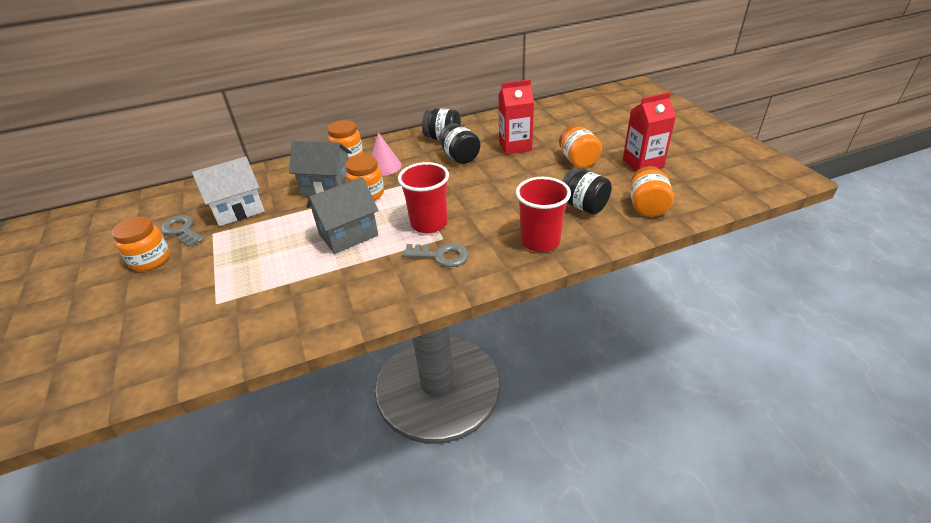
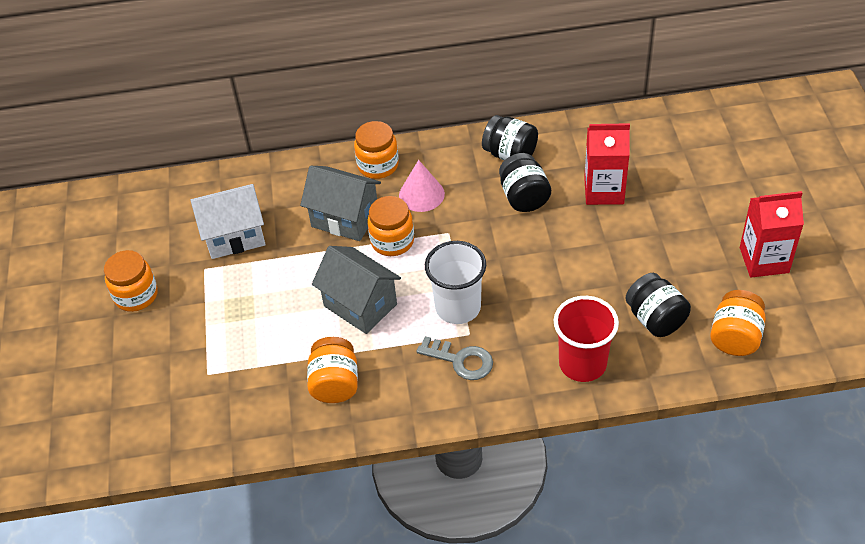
camera: 15 degrees right, 10 degrees up
(182, 230) = (169, 256): grey key -> none
(348, 235) = (360, 305): grey house -> grey house turned 60 degrees clockwise
(429, 223) = (458, 307): red cup -> white cup
(578, 160) = (679, 236): orange jar -> orange jar (335, 384)

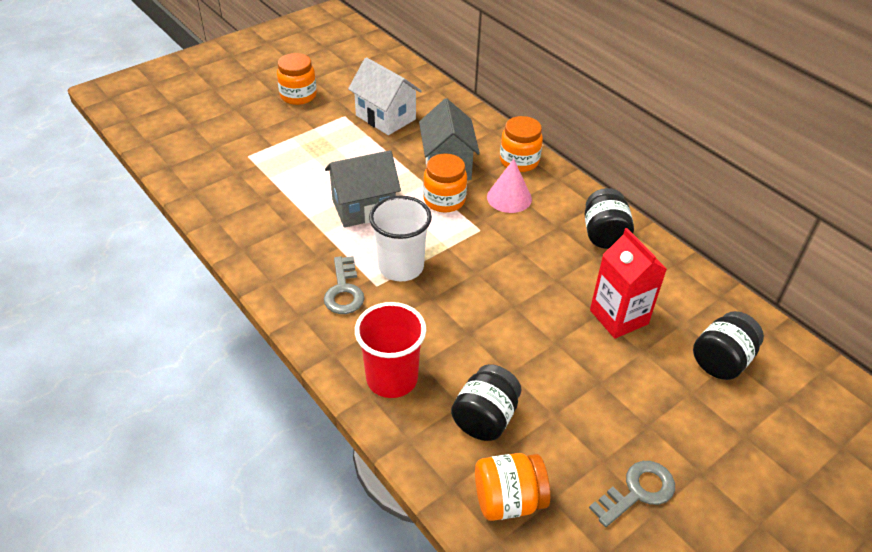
camera: 55 degrees right, 5 degrees down
(335, 384) = (275, 225): orange jar -> none
(360, 305) = (364, 208): grey house -> grey house turned 60 degrees clockwise
(524, 197) = (561, 263): black jar -> black jar (721, 361)
(764, 260) = (638, 491): red carton -> grey key

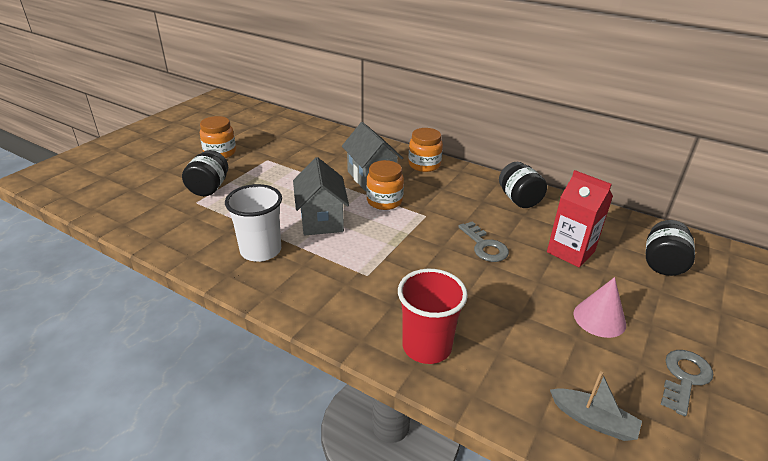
camera: 20 degrees left, 10 degrees down
(344, 291) = (341, 286): grey key -> grey key (484, 246)
(364, 208) = (321, 220): grey house -> grey house turned 60 degrees counterclockwise
(385, 117) = (302, 155): white house -> none
(401, 267) = (379, 256): white cup -> white cup (261, 250)
(485, 418) = (526, 356): black jar -> black jar (209, 188)
(508, 500) = (593, 420): orange jar -> grey boat
(509, 197) = (433, 189): pink cone -> pink cone (599, 318)

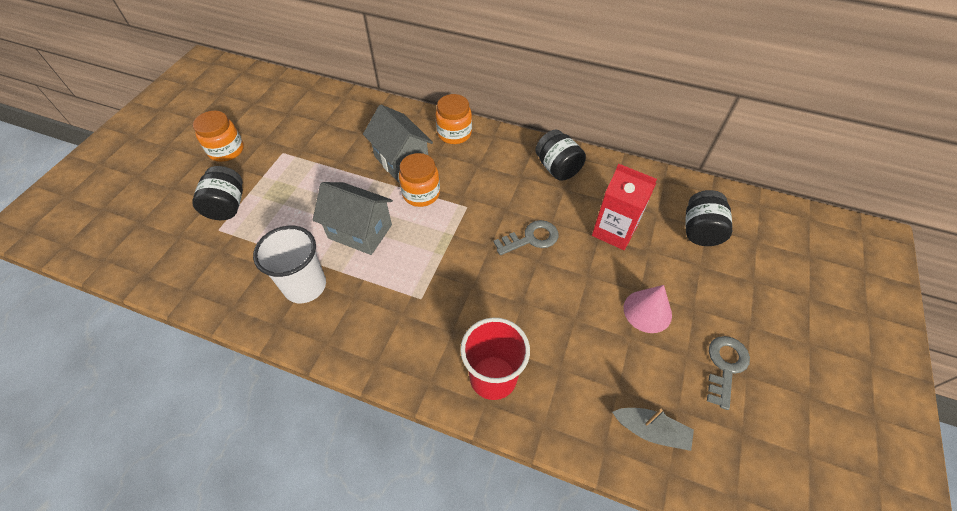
camera: 10 degrees left, 20 degrees up
(321, 220) = (360, 231): grey house -> grey house turned 45 degrees counterclockwise
(484, 246) = (531, 238): grey key -> grey key turned 75 degrees counterclockwise

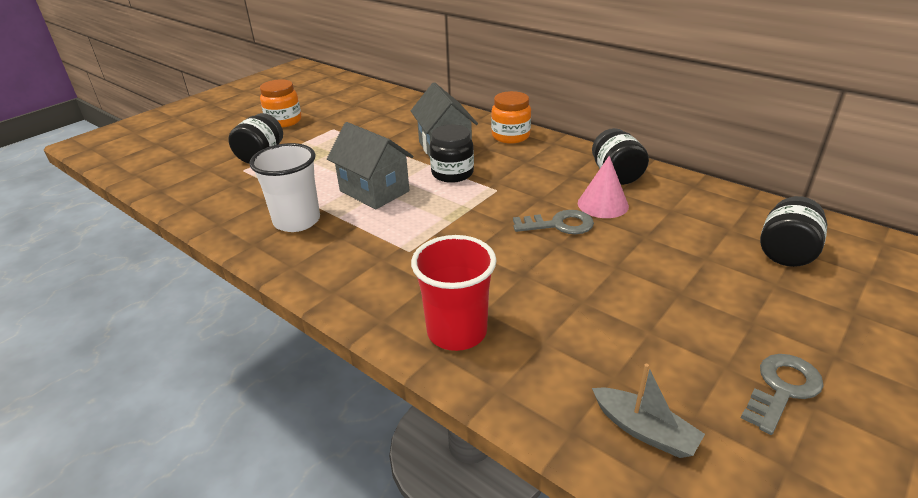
camera: 20 degrees right, 20 degrees down
(421, 193) = (452, 173): orange jar -> black jar
(614, 231) = (666, 234): red carton -> none
(647, 311) = (684, 312): pink cone -> pink cone (603, 204)

